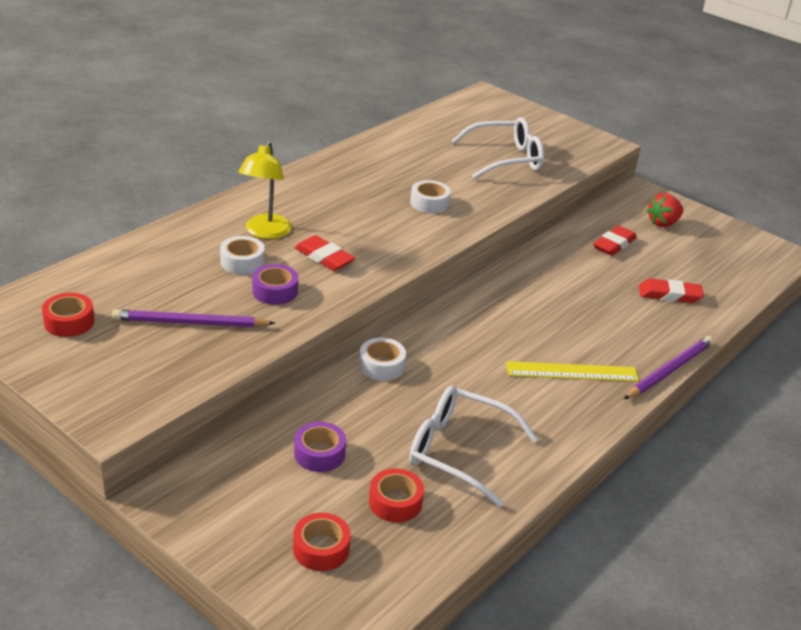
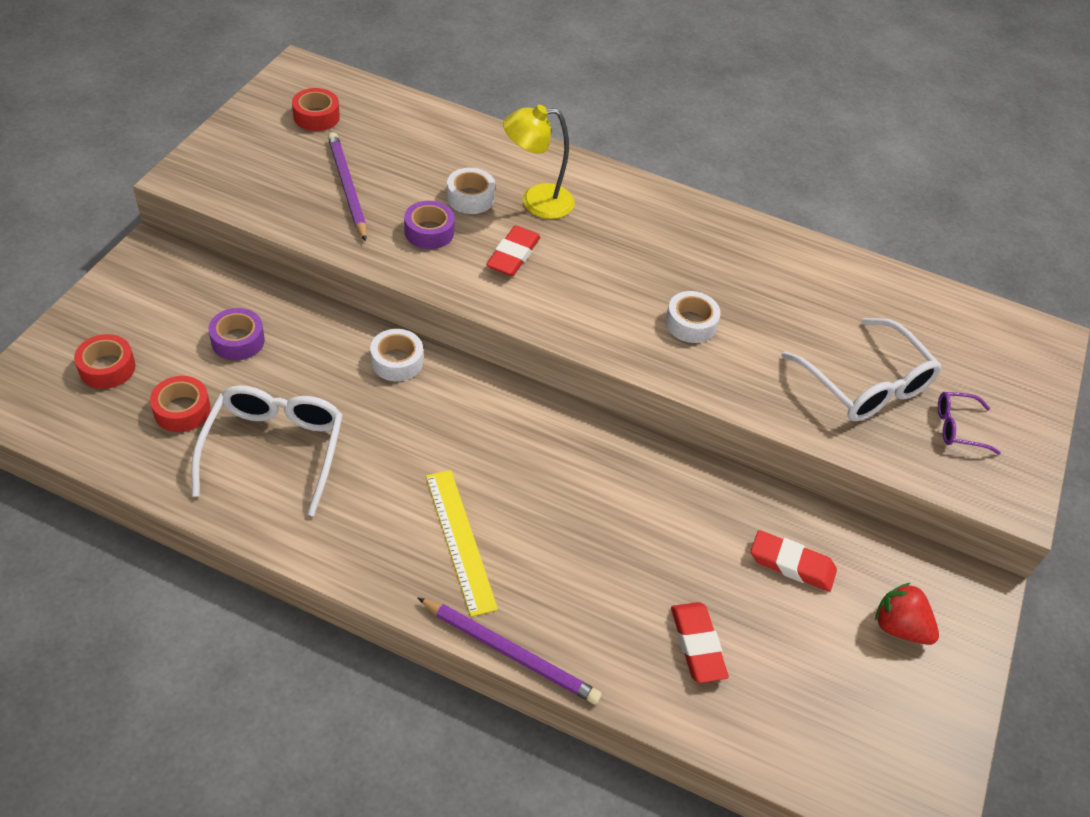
camera: 70 degrees right, 15 degrees up
(548, 142) = (958, 427): none -> purple glasses

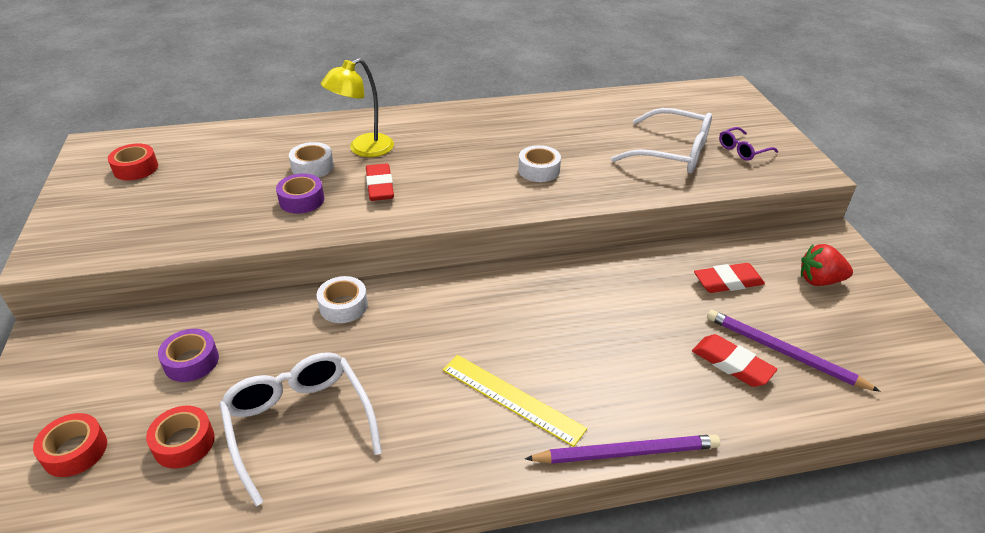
camera: 30 degrees left, 10 degrees down
(347, 187) = (206, 201): purple pencil -> purple pencil (783, 352)

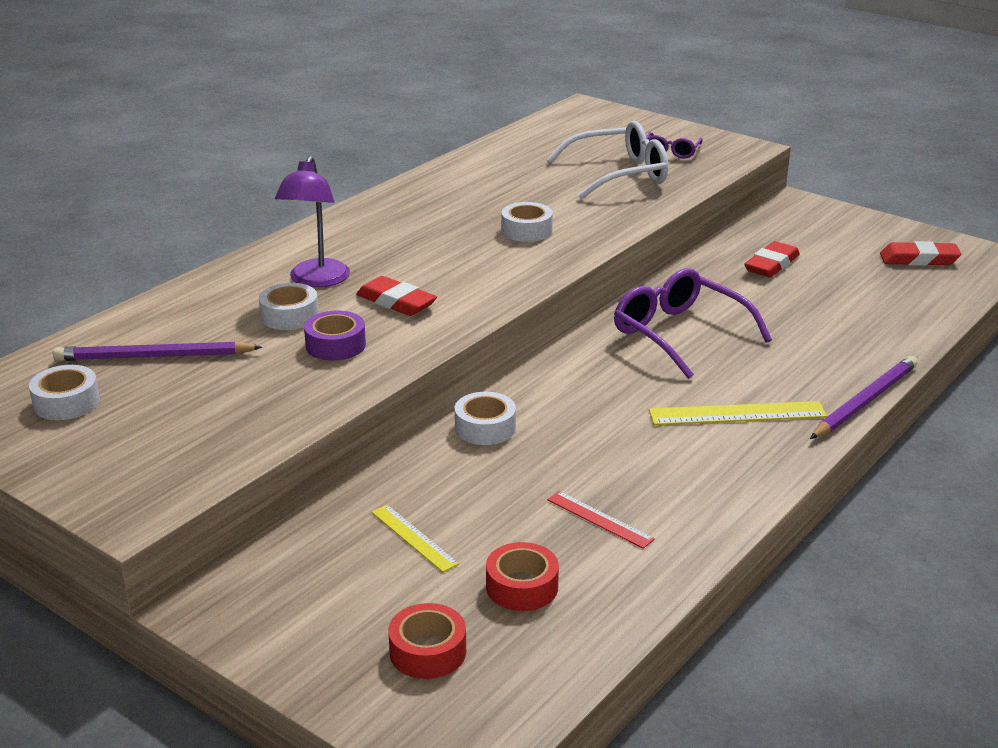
camera: 40 degrees left, 10 degrees down
(136, 168) = (66, 402): red tape -> white tape
(191, 361) = (413, 538): purple tape -> yellow ruler
(299, 424) = (599, 519): white glasses -> red ruler
(363, 149) = (316, 280): yellow lamp -> purple lamp
(569, 304) = (679, 334): none -> purple glasses
(732, 364) = (852, 315): red eraser -> red eraser (919, 259)
(783, 352) = (873, 292): purple pencil -> purple pencil (154, 357)
(819, 280) = (831, 236): red strawberry -> none

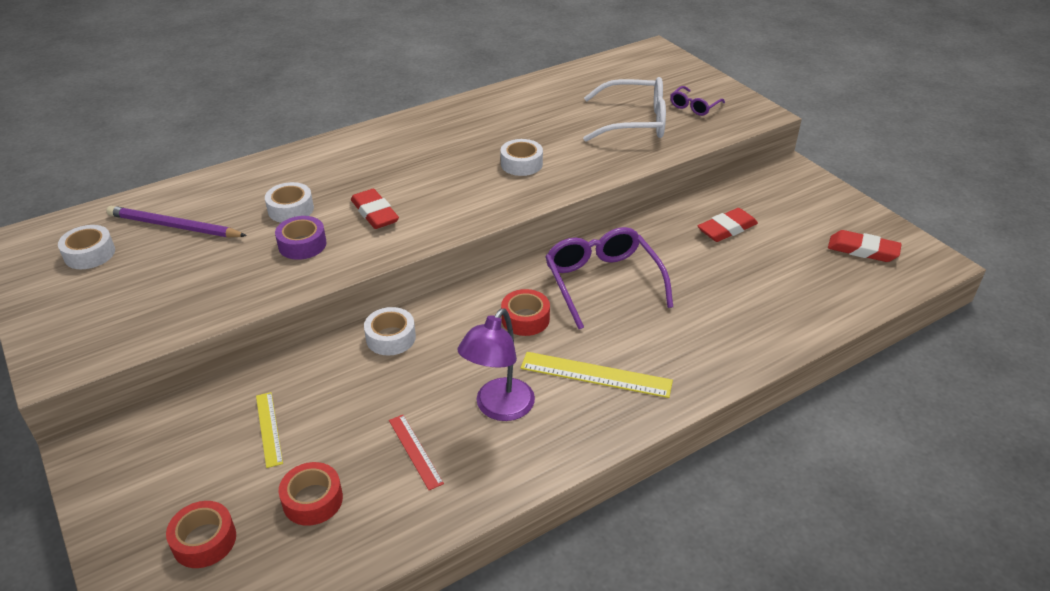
camera: 20 degrees right, 10 degrees up
(316, 280) = (333, 180): purple lamp -> purple lamp (499, 408)
(622, 381) = (525, 319): none -> red tape
(865, 401) = (713, 389): purple pencil -> none

